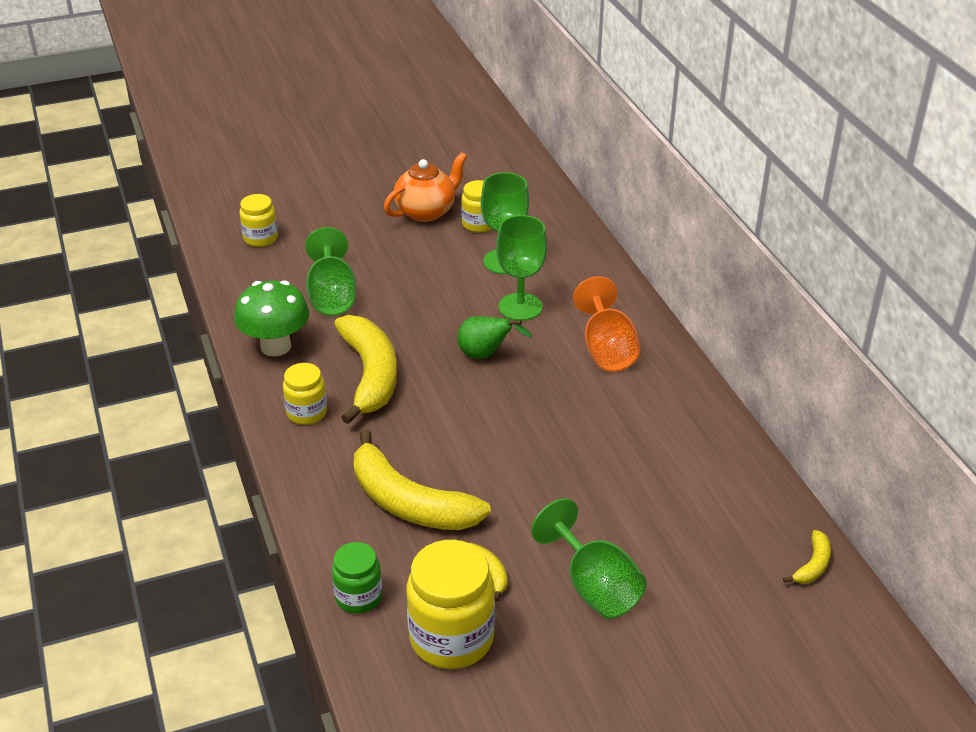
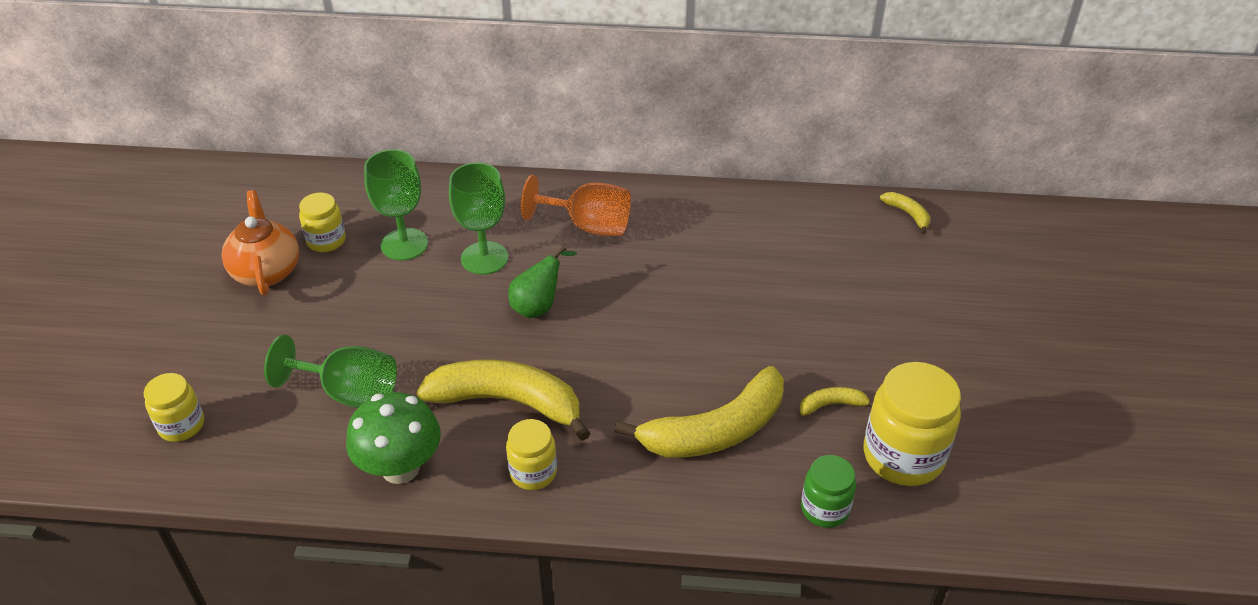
camera: 65 degrees left, 5 degrees up
(594, 587) = (879, 342): green goblet -> none

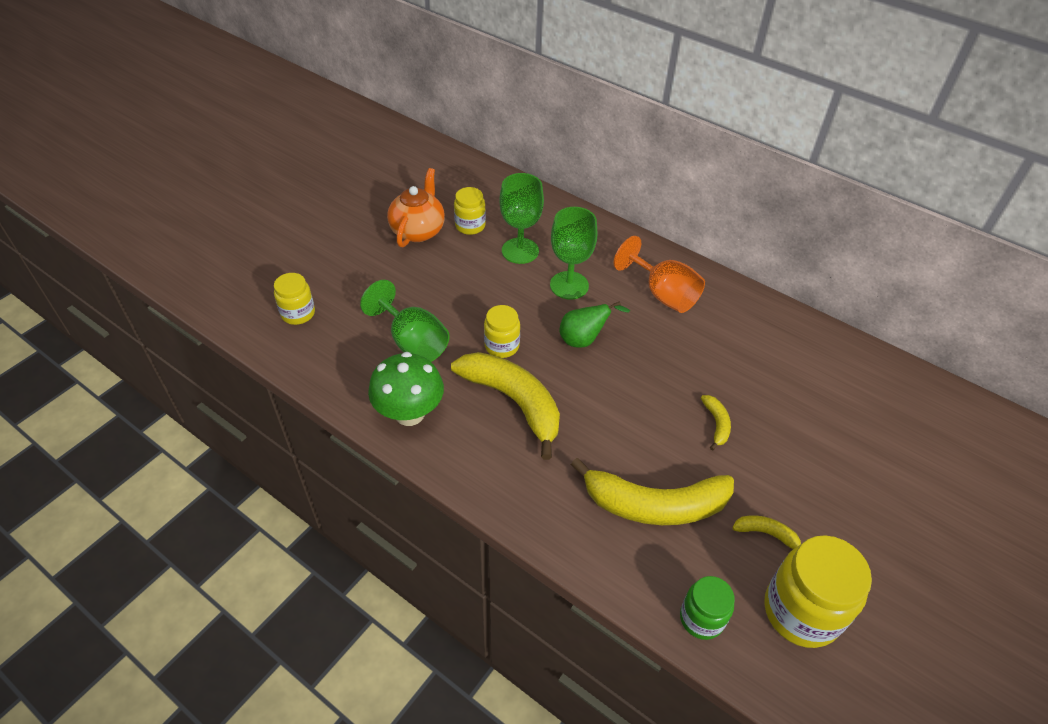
camera: 30 degrees right, 5 degrees up
(533, 472) = (496, 465): yellow jar -> yellow jar (502, 346)
(907, 214) = (948, 402): yellow banana -> yellow banana (716, 424)

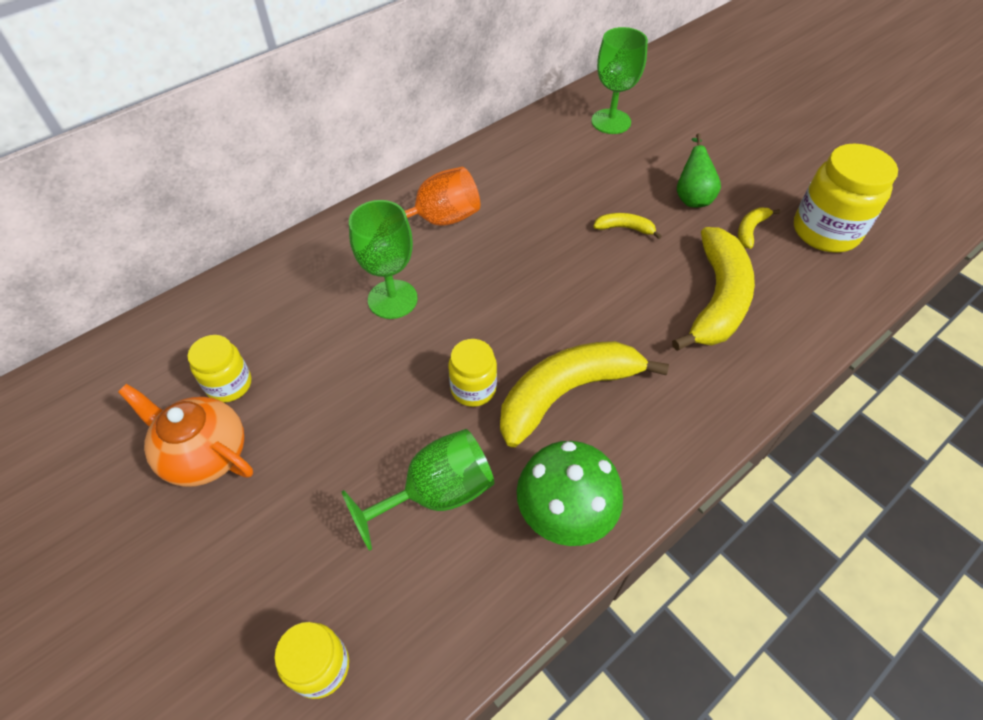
camera: 75 degrees left, 5 degrees up
(520, 251) = (308, 336): green goblet -> green goblet (611, 121)
(584, 340) = (486, 305): green pear -> green pear (692, 197)
(701, 618) = (838, 297): green jar -> none

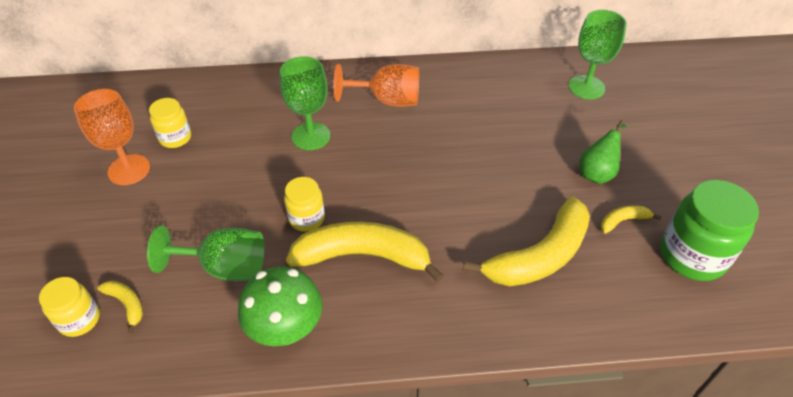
camera: 35 degrees right, 5 degrees down
(205, 454) = (129, 170): orange teapot -> orange goblet
(624, 228) = (517, 169): yellow banana -> yellow banana (127, 304)
(825, 231) = (692, 256): yellow jar -> green jar

